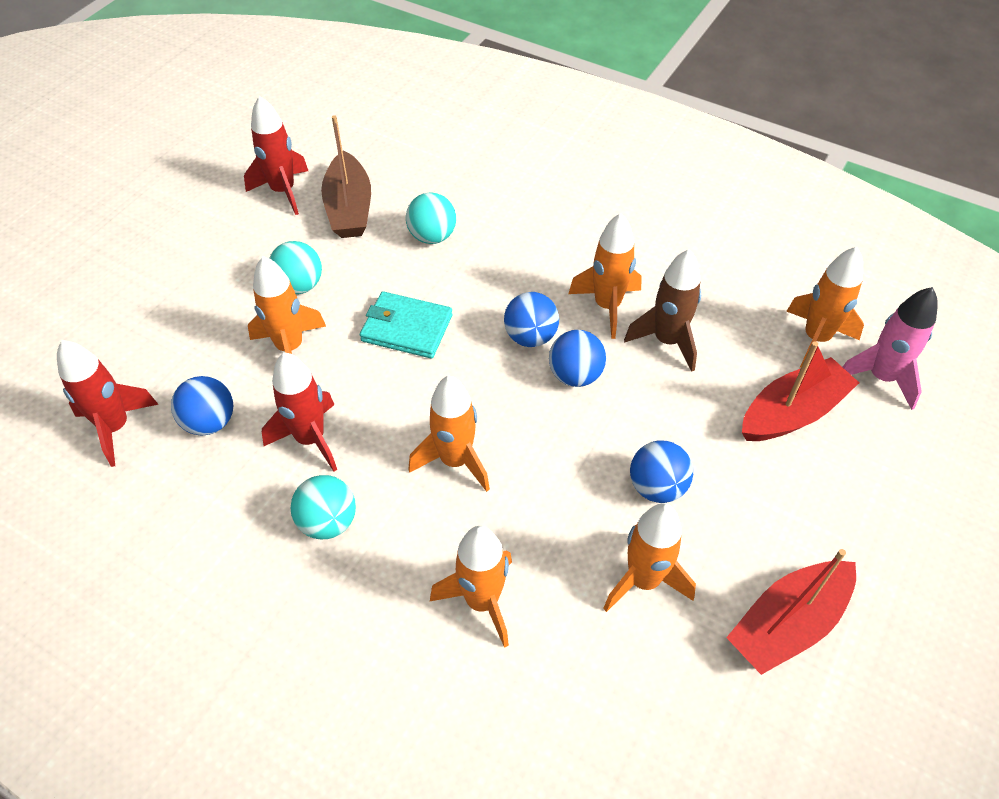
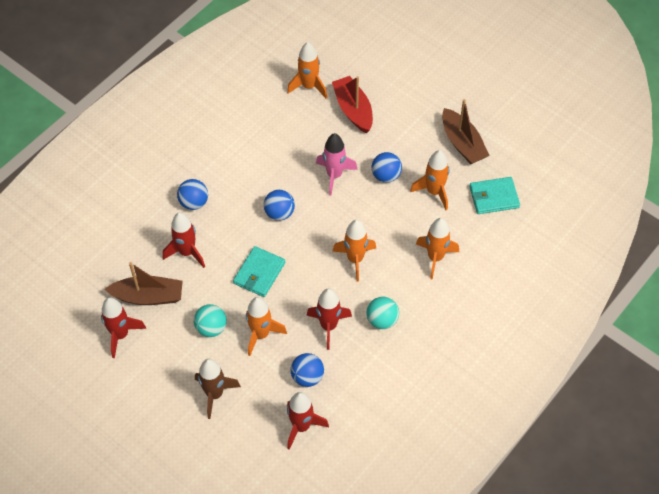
camera: 80 degrees left, 5 degrees up
(432, 236) = (187, 252): turquoise ball -> red rocket
(575, 375) = (311, 197): blue ball -> blue ball (194, 202)
(607, 306) = (265, 173): orange rocket -> none
(664, 708) = (493, 197): none -> turquoise wallet
(667, 341) = (296, 151): brown rocket -> brown rocket (215, 394)
(788, 623) = (462, 143): red boat -> brown boat
(881, 377) = (339, 68): pink rocket -> pink rocket (334, 175)

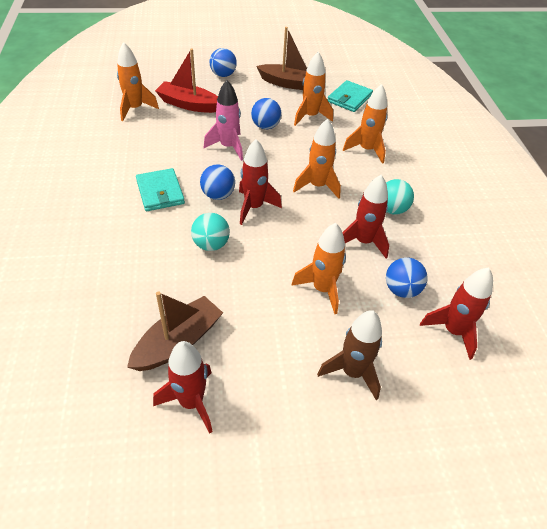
camera: 50 degrees left, 10 degrees down
(187, 252) = (171, 277): red rocket -> red rocket (254, 207)
(194, 202) = (130, 235): blue ball -> blue ball (223, 75)
(211, 328) = (274, 319): turquoise ball -> turquoise ball (211, 244)
(259, 273) = (258, 246): turquoise wallet -> turquoise wallet (160, 192)

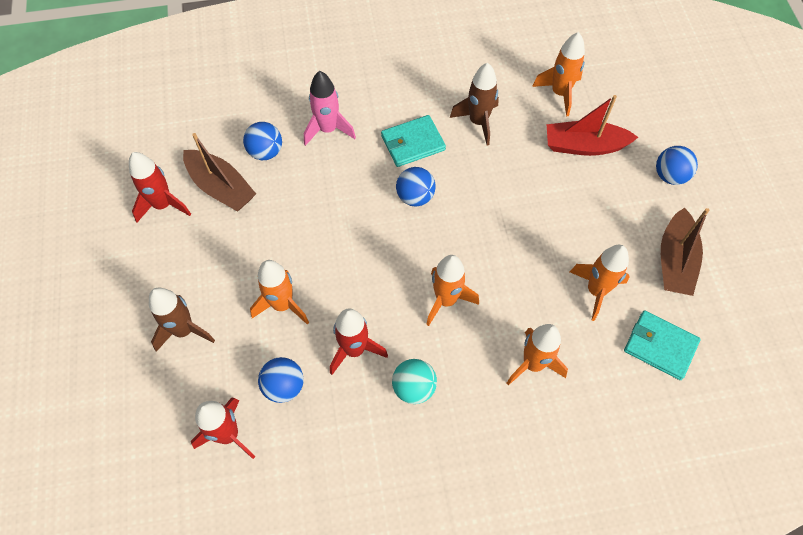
camera: 90 degrees right, 15 degrees up
(149, 152) = (478, 122): none -> brown rocket
(189, 104) = (584, 146): red boat -> red boat turned 105 degrees counterclockwise
(211, 244) = (339, 198): turquoise ball -> none
(228, 147) = (504, 198): pink rocket -> pink rocket (328, 129)
(254, 207) = (399, 233): red rocket -> none
(265, 126) = (558, 236): blue ball -> blue ball (265, 152)

